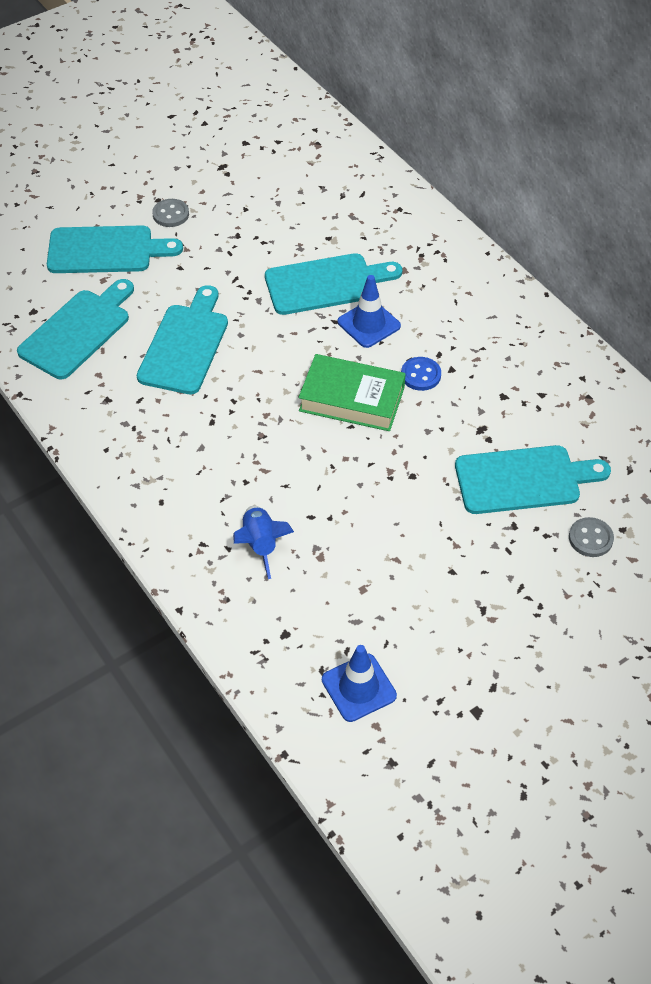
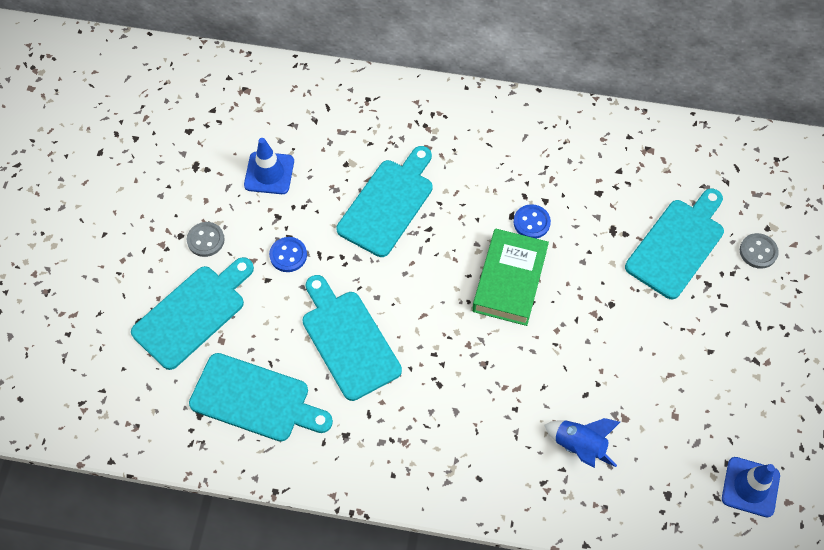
camera: 45 degrees left, 10 degrees up
(78, 331) = (255, 399): turquoise cutting board -> turquoise cutting board turned 120 degrees clockwise
(213, 263) = (288, 255): none -> blue button
(352, 399) = (509, 281): green book -> green book turned 45 degrees counterclockwise
(369, 324) = (453, 212): blue traffic cone -> blue traffic cone (269, 173)

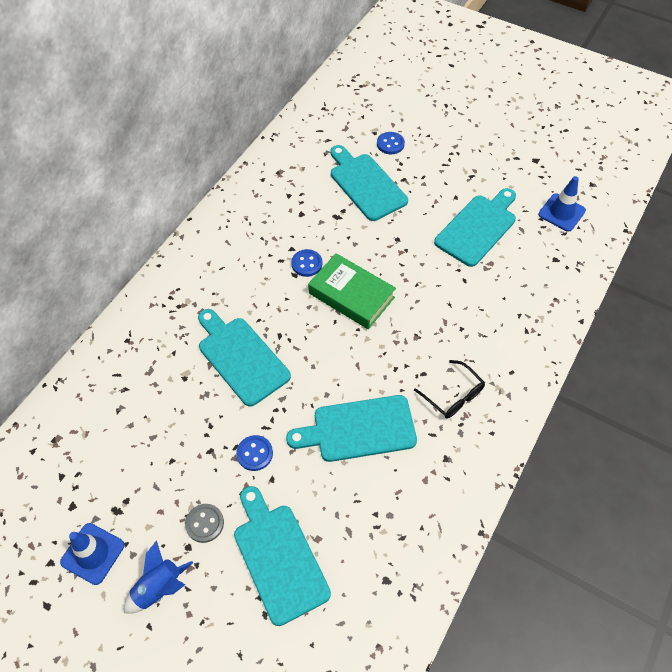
camera: 70 degrees left, 5 degrees down
(255, 399) = (388, 524): turquoise cutting board -> turquoise cutting board (478, 228)
(269, 173) = (160, 445): blue traffic cone -> blue traffic cone (92, 553)
(423, 423) = (453, 396): none -> black glasses
(579, 446) = (504, 298): blue rocket -> blue rocket (159, 587)
(758, 251) = (390, 144): grey button -> blue button

